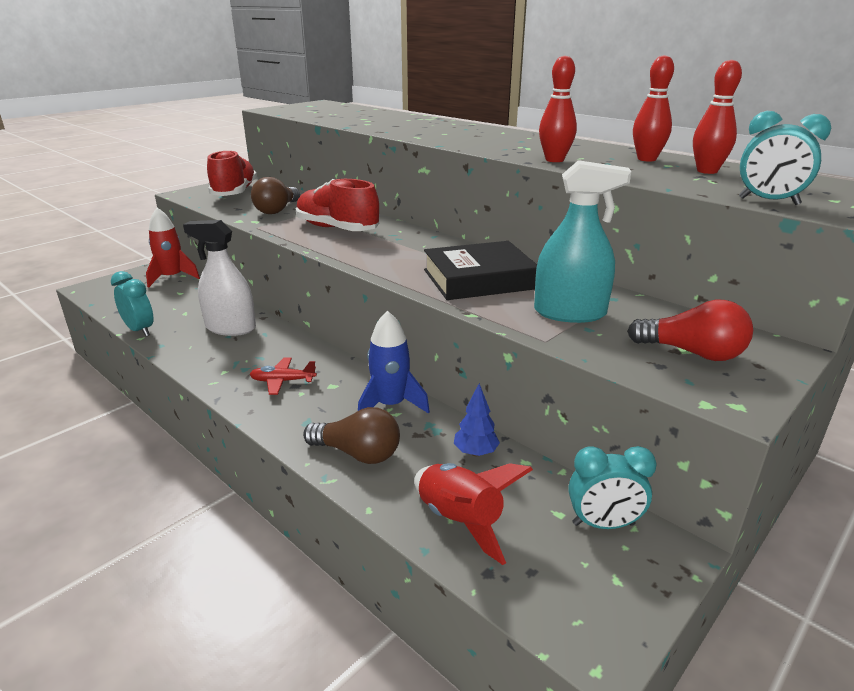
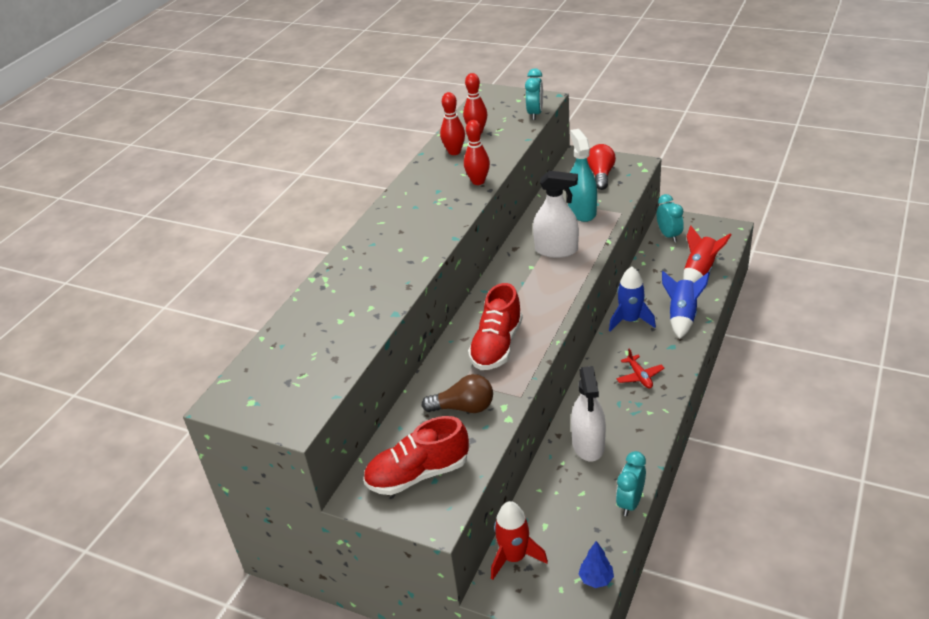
camera: 105 degrees left, 10 degrees up
(357, 453) = (682, 317): brown light bulb -> blue rocket
(475, 452) = (649, 279): blue tree -> blue tree (596, 579)
(479, 279) = (556, 250): black book -> white spray bottle

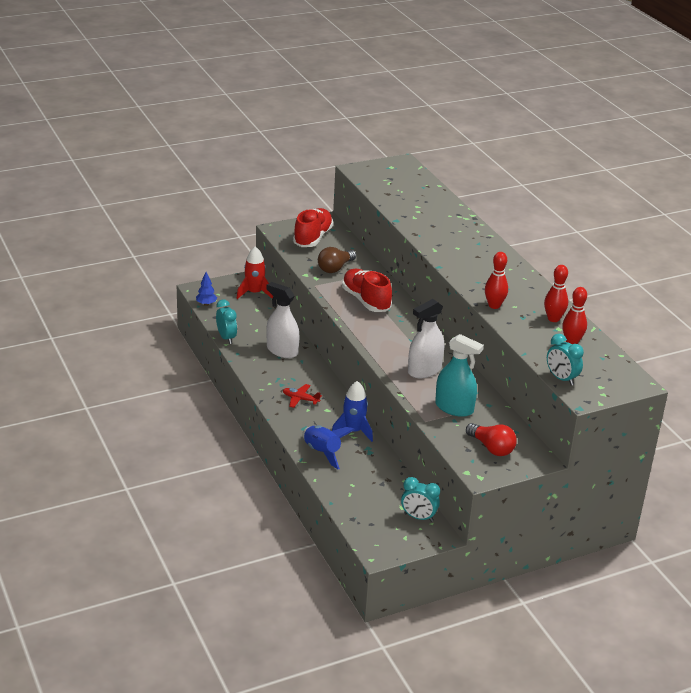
camera: 125 degrees right, 5 degrees down
(700, 271) = (353, 496): red rocket -> none

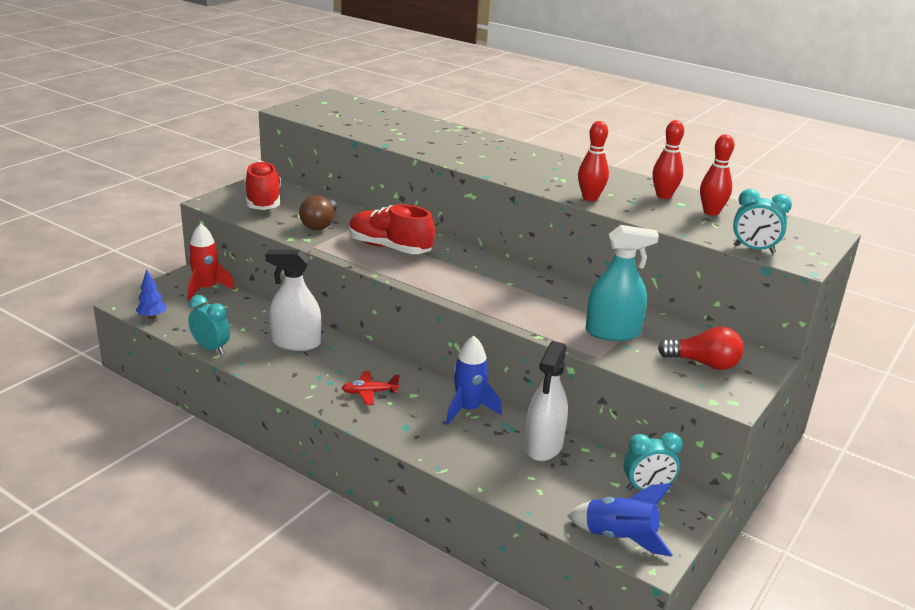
camera: 30 degrees left, 5 degrees down
(322, 452) = (456, 449): blue rocket -> blue rocket (619, 537)
(424, 370) = (534, 302): white spray bottle -> white spray bottle (543, 446)

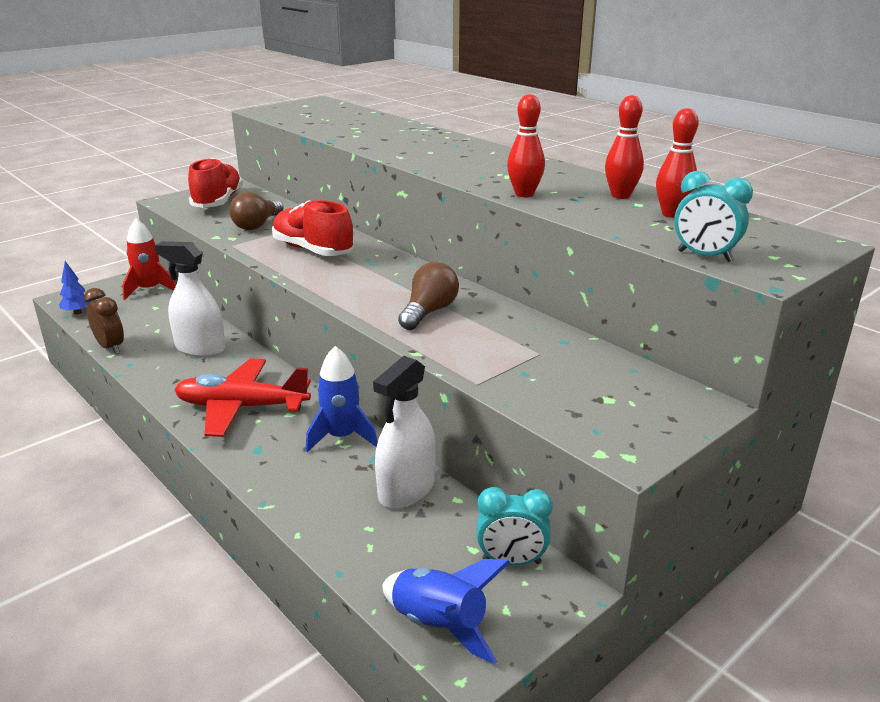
camera: 15 degrees right, 0 degrees up
(211, 348) = (110, 347): turquoise clock -> brown clock
(369, 393) = (242, 407): red plane -> red plane, size x2.08
(526, 300) = (429, 312): none -> brown light bulb
(612, 332) = (513, 355): turquoise spray bottle -> none
(703, 363) = (613, 402): red light bulb -> none

